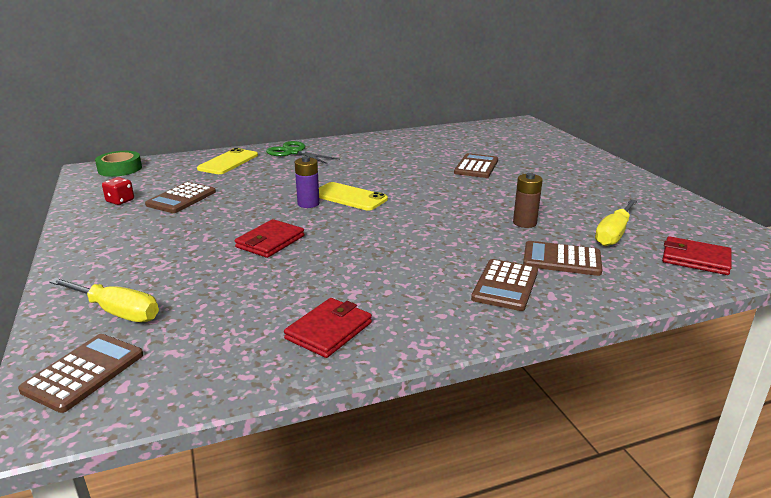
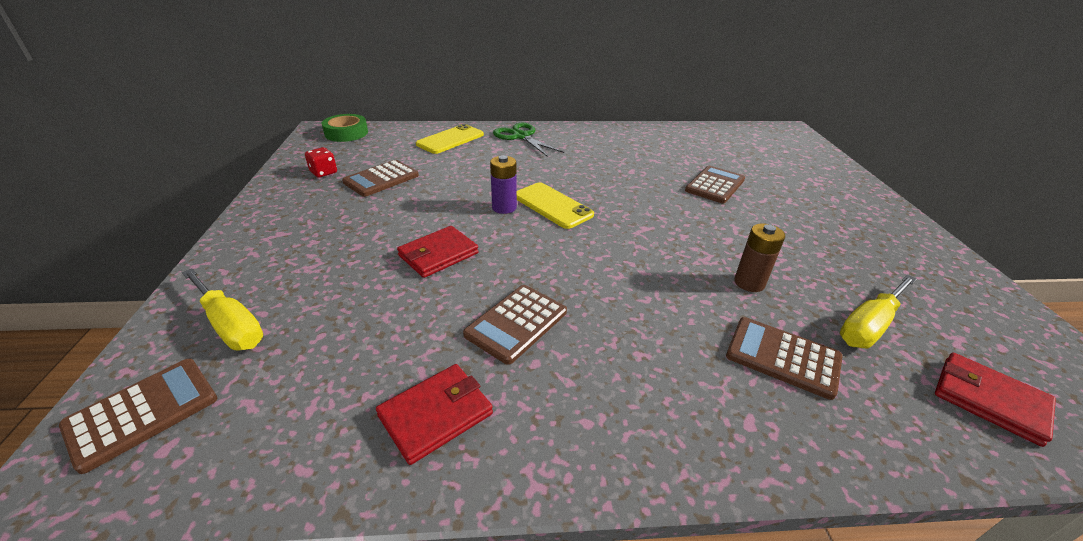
camera: 15 degrees right, 10 degrees up
(505, 285) = (690, 388): brown calculator -> brown calculator (516, 323)

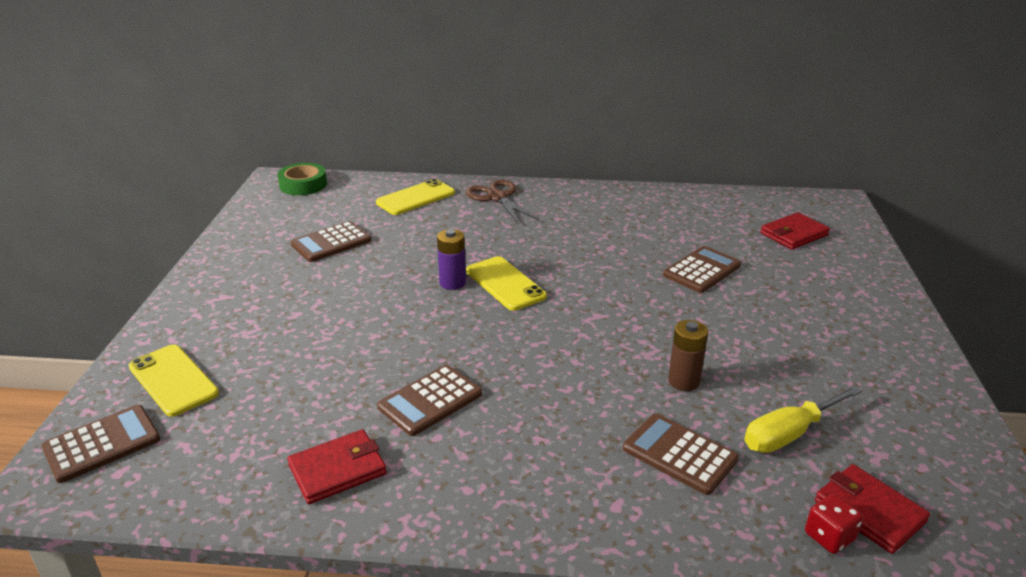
camera: 10 degrees right, 5 degrees down
(230, 325) = (173, 380): yellow screwdriver -> yellow phone
(323, 172) = (273, 232): red dice -> red dice (829, 537)
(438, 254) = (372, 328): red wallet -> red wallet (793, 234)
(521, 136) = (497, 197): green scissors -> brown scissors

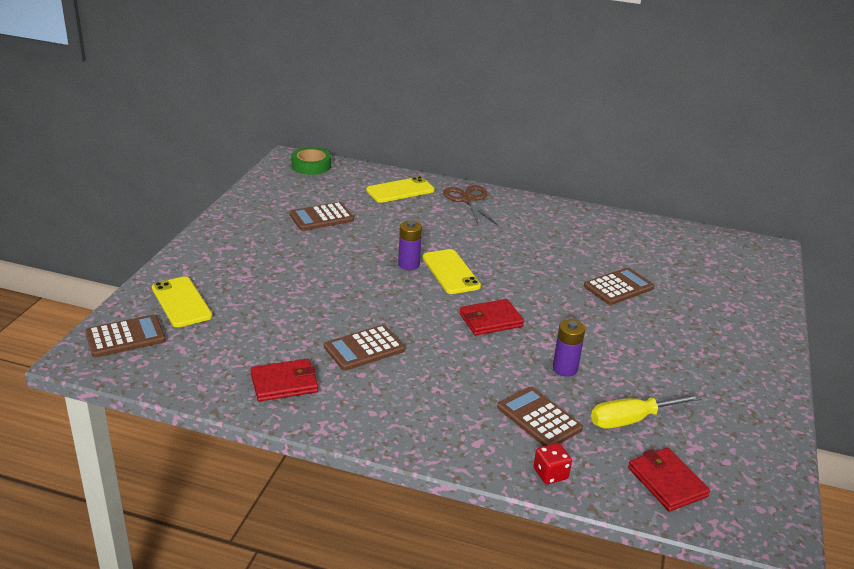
camera: 10 degrees right, 0 degrees up
(683, 381) = (565, 369): brown battery -> purple battery
(793, 234) = (714, 270): red wallet -> red wallet (490, 320)
(829, 537) = (627, 492): red dice -> red dice (550, 474)

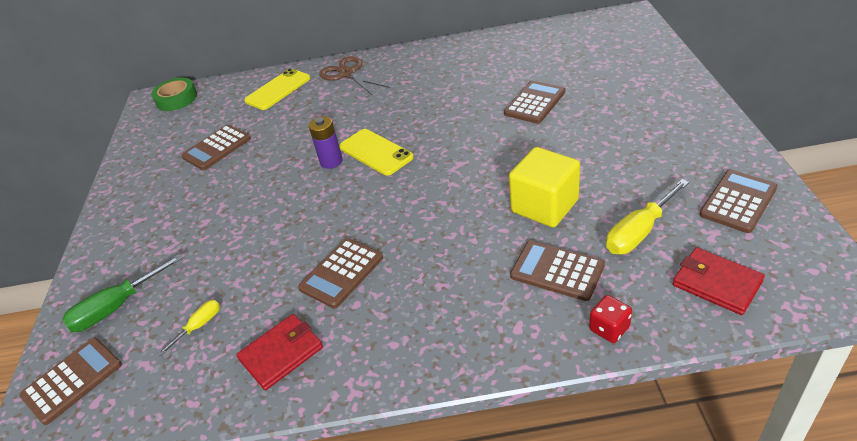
camera: 15 degrees left, 10 degrees up
(181, 302) = (117, 307): yellow phone -> green screwdriver
(234, 340) = (199, 326): none -> yellow screwdriver
(490, 320) = (444, 186): red wallet -> none
(565, 369) = (544, 206): purple battery -> yellow cube
(739, 434) = (738, 201): none -> brown calculator

